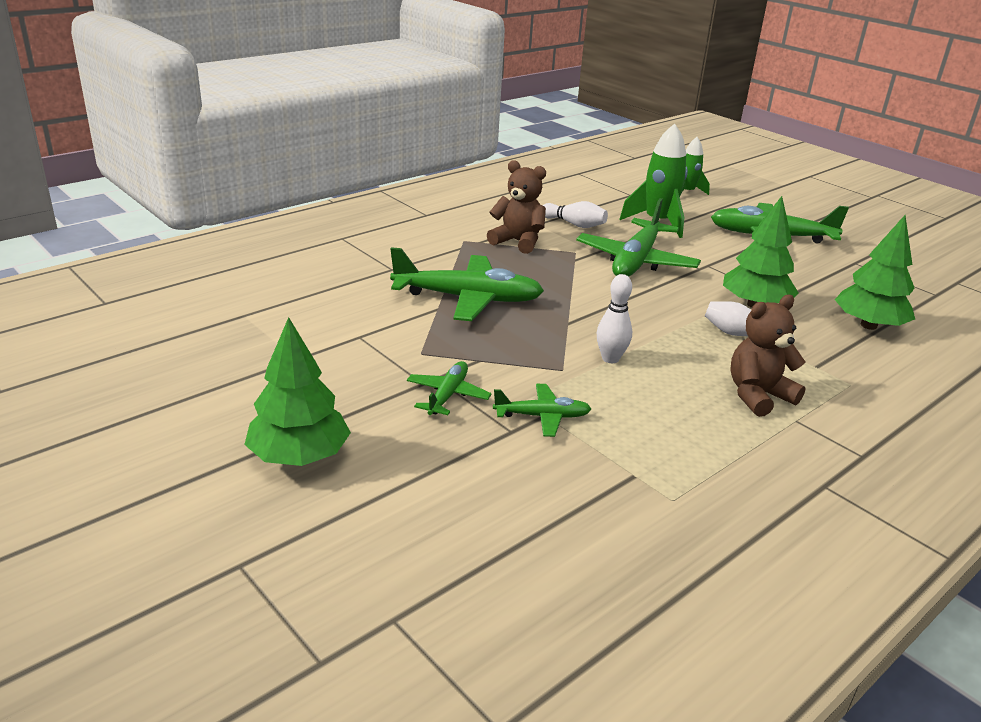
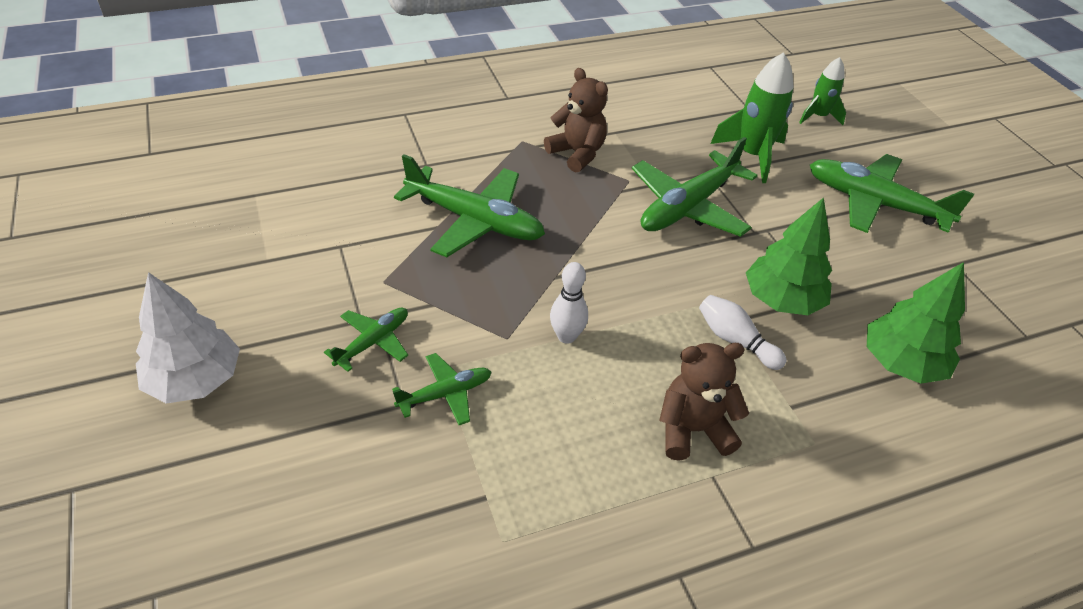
camera: 20 degrees right, 15 degrees up
(299, 456) = (195, 380): green tree -> white tree
(542, 416) = (445, 394): green plane -> green plane turned 45 degrees counterclockwise
(574, 224) = (655, 140): white bowling pin -> none

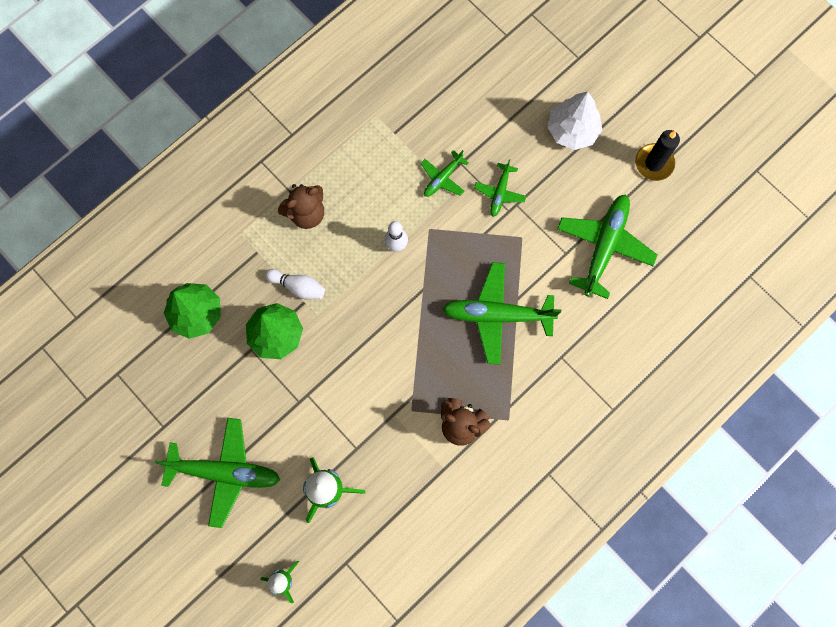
camera: 160 degrees right, 30 degrees up
(127, 294) = (654, 163): none -> black candle
(688, 206) = (360, 401): green plane -> green plane (604, 247)

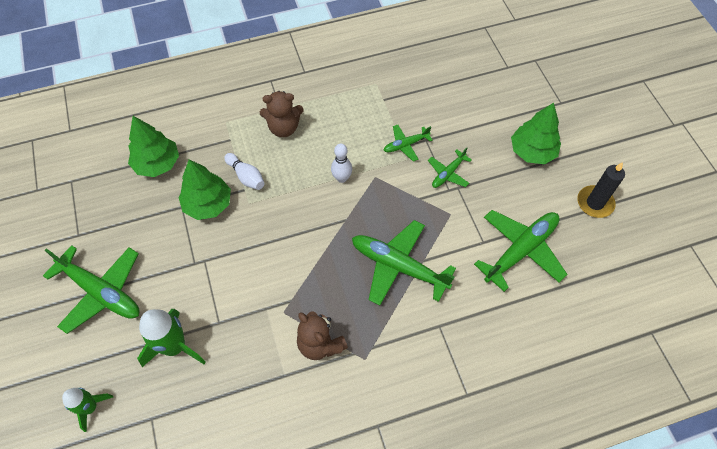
camera: 25 degrees right, 15 degrees down
(572, 130) = (532, 151): white tree -> green tree

